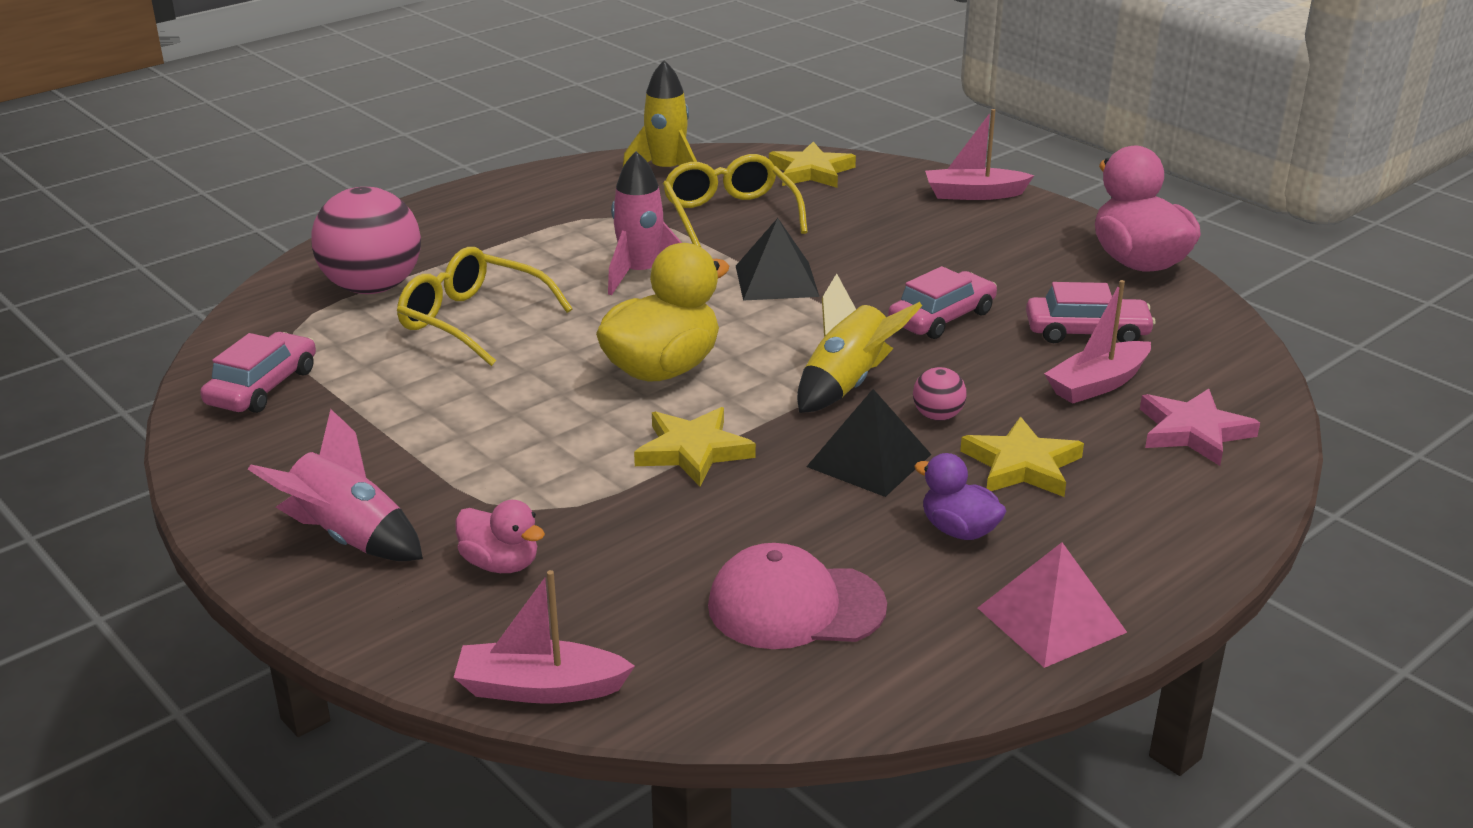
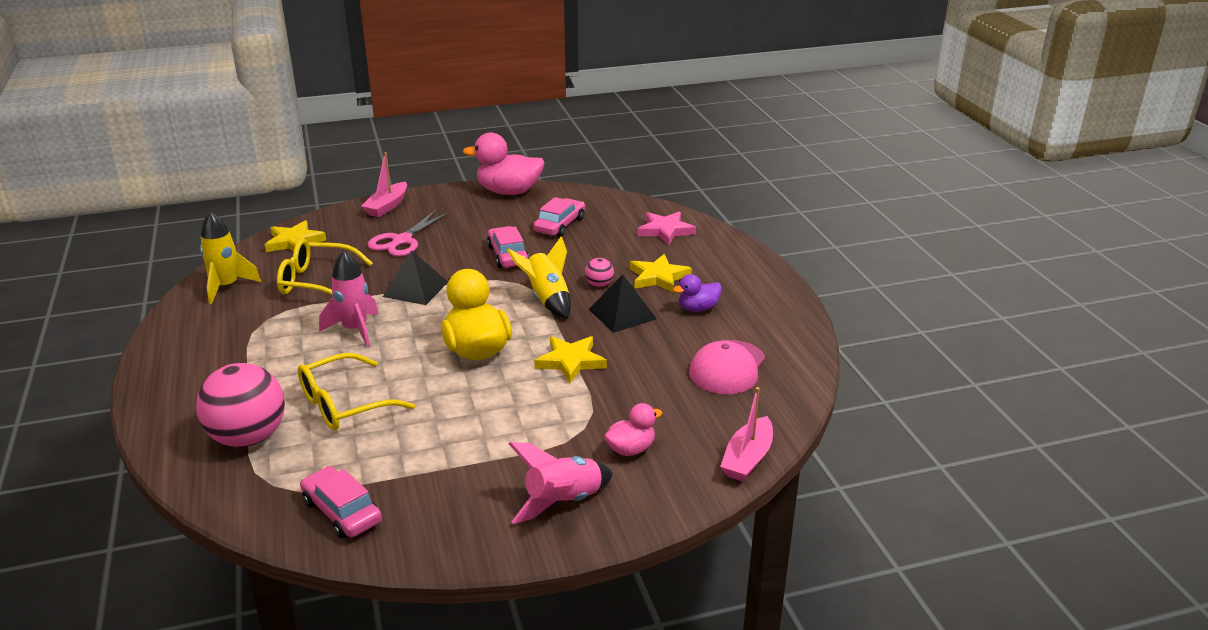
camera: 65 degrees left, 0 degrees up
(892, 233) = (402, 241): none -> pink scissors
(1051, 619) = (777, 307): pink pyramid -> none
(1097, 384) = (607, 238): pink boat -> none

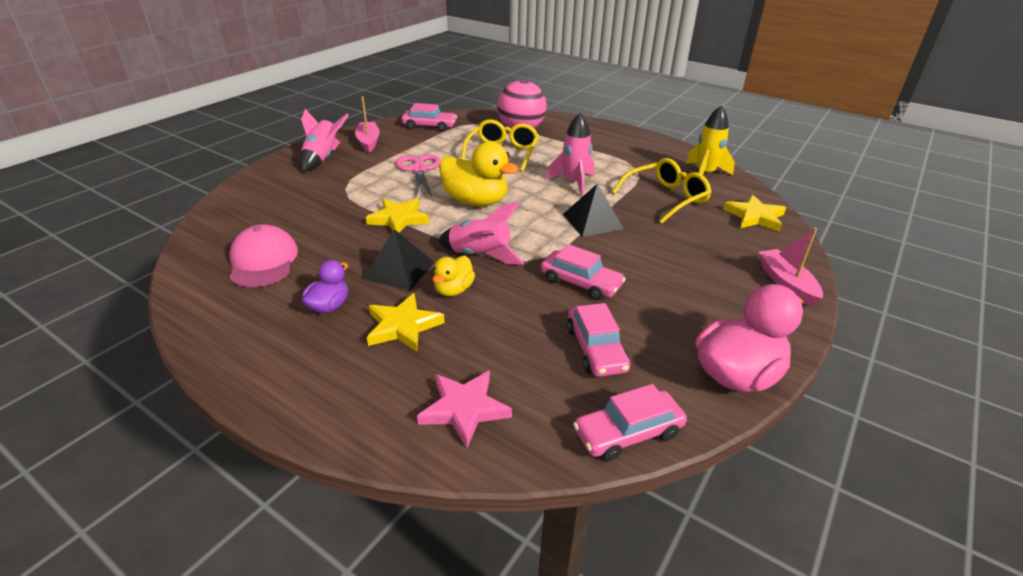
camera: 140 degrees right, 5 degrees up
(402, 241) = (690, 254): pink scissors -> pink scissors (419, 169)
(547, 299) = (480, 255): yellow rocket -> pink rocket
(598, 197) = (628, 432): none -> pink car
(599, 284) = (453, 290): pink ball -> yellow duck
(631, 449) = (303, 189): pink duck -> none
(747, 459) = (216, 209): pink boat -> pink boat (368, 142)

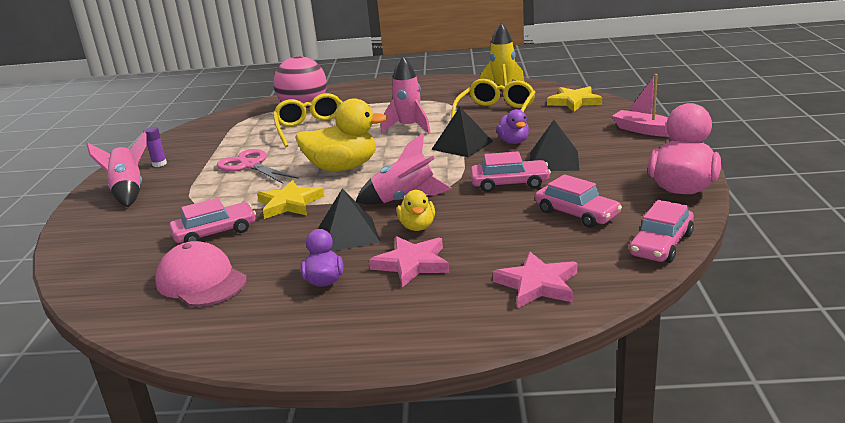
camera: 30 degrees left, 10 degrees down
(368, 142) = (159, 164): pink boat -> purple glue stick
(403, 326) = (412, 264): yellow star -> pink star
(429, 126) = (206, 132): pink car -> pink car (215, 232)
(641, 238) = (513, 142): none -> purple duck
(650, 277) = (554, 161): none -> black pyramid

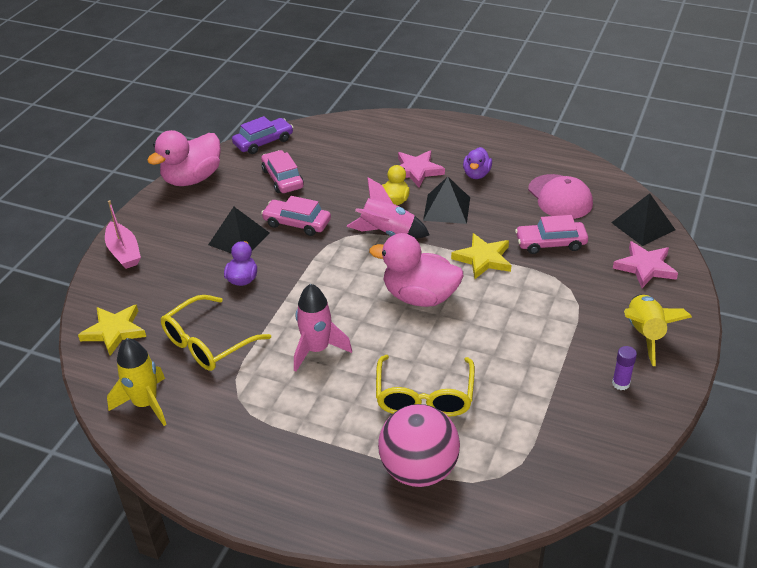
camera: 160 degrees left, 15 degrees up
(128, 192) = (645, 334): pink rocket -> yellow rocket
(250, 165) = (513, 337): pink scissors -> none
(342, 167) = (420, 297): yellow duck -> pink duck
(462, 145) = (290, 292): black pyramid -> black pyramid (643, 226)
(538, 284) = (355, 137): pink star -> pink star (645, 267)
(661, 244) = (263, 142): pink car -> purple car

